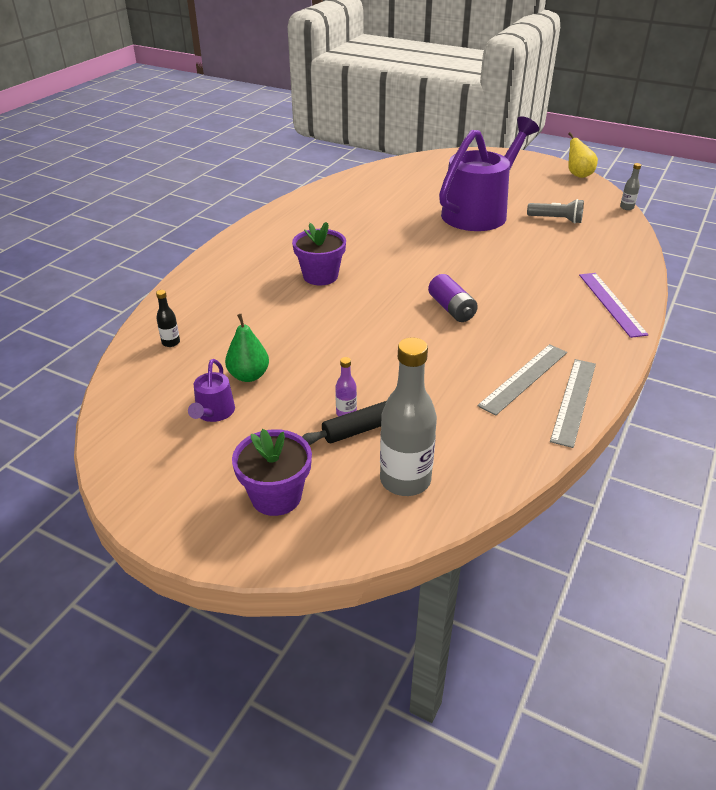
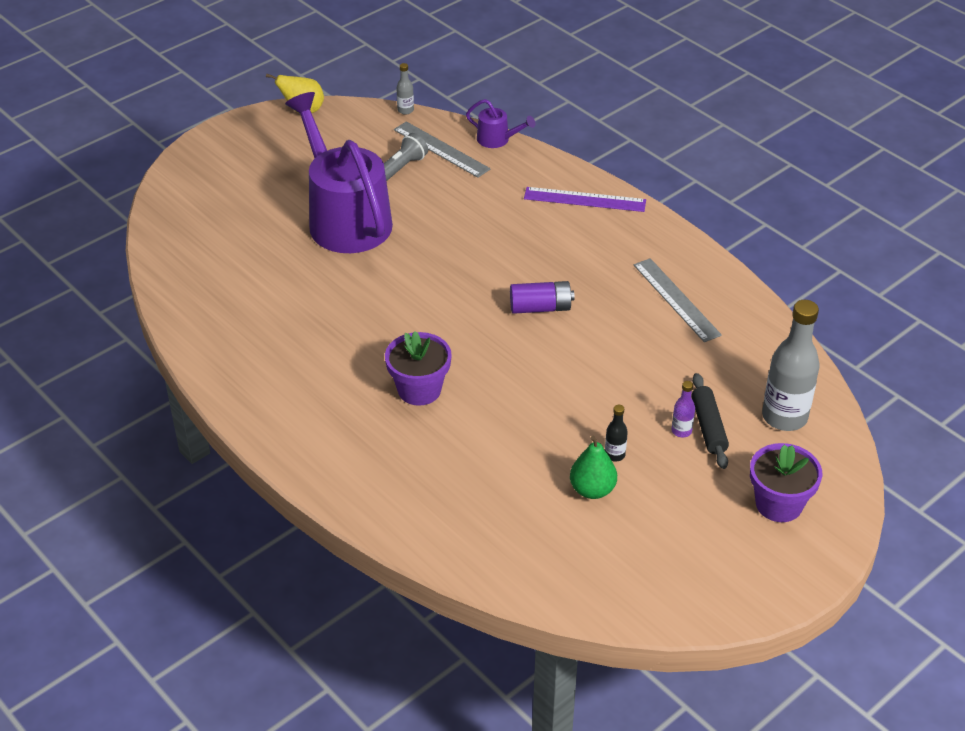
camera: 70 degrees left, 5 degrees up
(171, 342) = (499, 545): black bottle -> black bottle (614, 455)
(213, 413) = (645, 528): purple watering can -> purple watering can (497, 140)
(574, 401) = (719, 282): grey ruler -> grey ruler (441, 149)

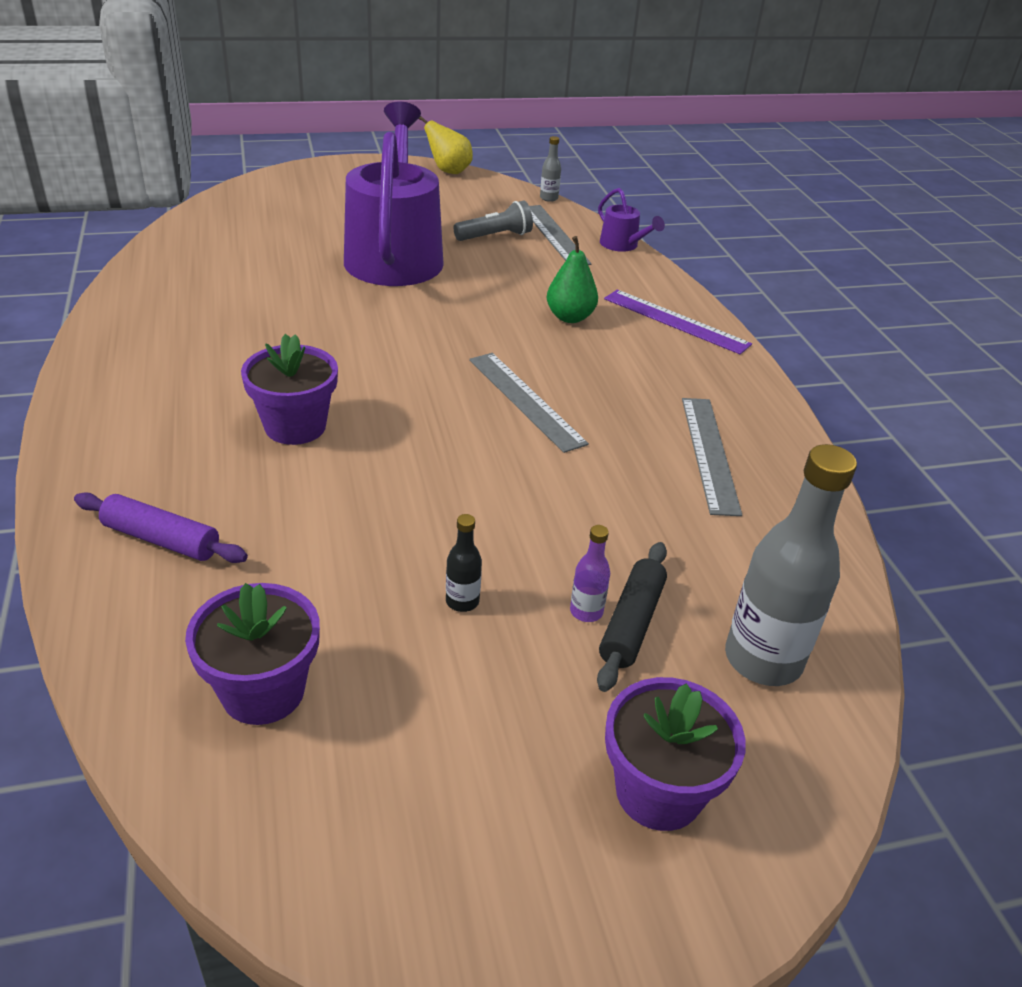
camera: 25 degrees right, 5 degrees down
(420, 495) = (161, 539): none -> purple rolling pin
(540, 308) = (525, 400): purple battery -> grey ruler
(559, 546) = (263, 691): none -> purple flower pot
(592, 490) = (387, 634): green pear -> green pear (570, 317)

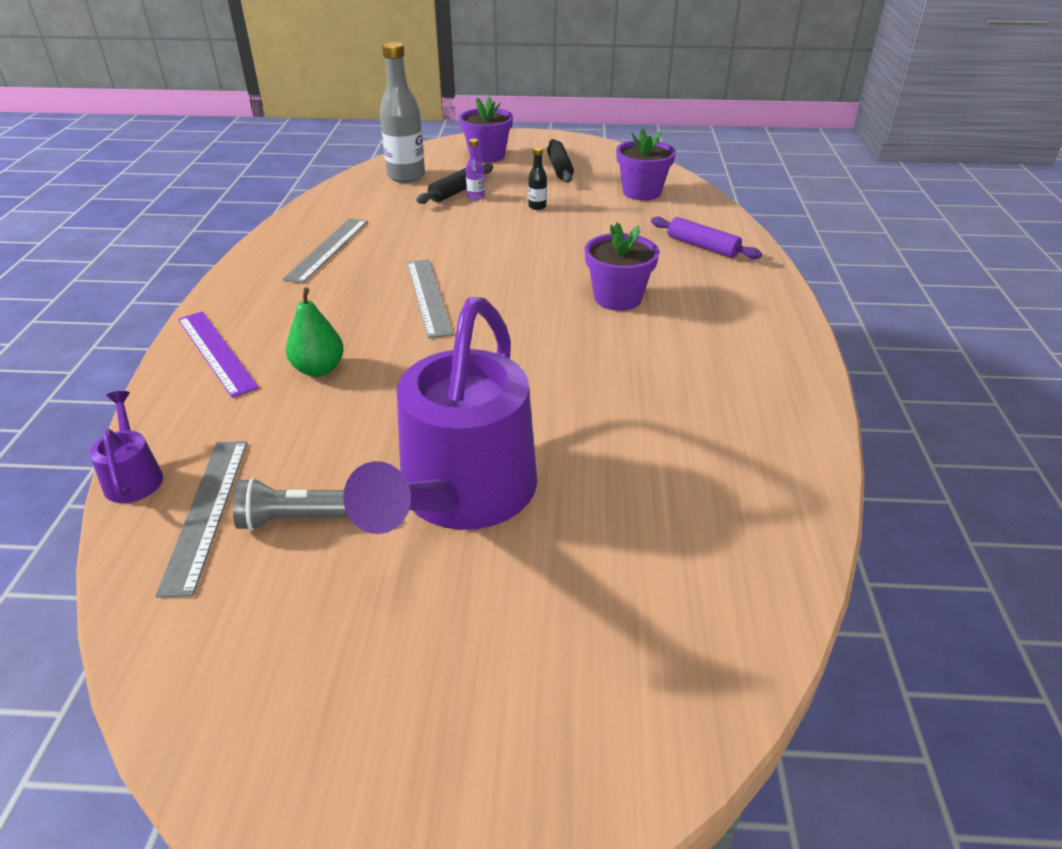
camera: 160 degrees left, 0 degrees up
(448, 171) = (225, 775): yellow pear -> none
(464, 763) = (559, 168): none -> black rolling pin
(549, 198) = (116, 623): grey bottle -> none

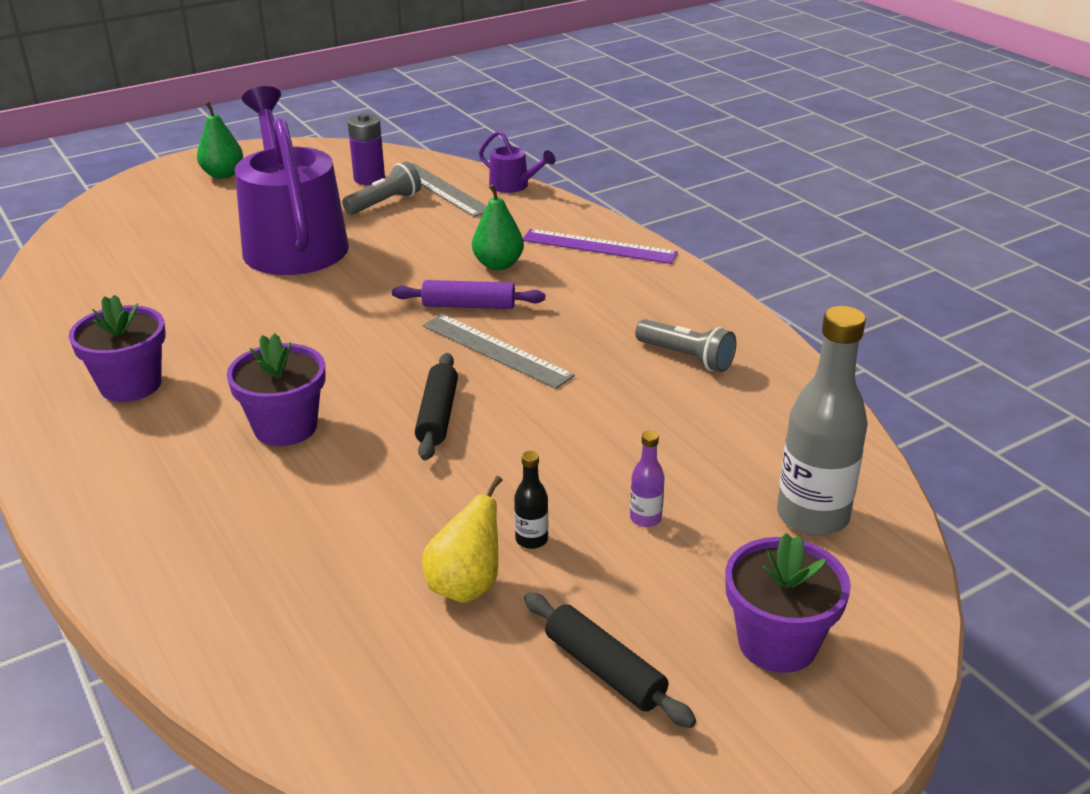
camera: 145 degrees right, 5 degrees down
(249, 591) = (369, 179): none -> purple battery
(327, 249) = (686, 357): grey ruler -> grey flashlight
(424, 743) = (223, 174): none -> green pear
(457, 192) = (689, 517): black rolling pin -> black rolling pin (437, 415)
(585, 202) = (466, 586): none -> yellow pear
(641, 192) = (390, 664): purple flower pot -> purple flower pot (131, 385)
(702, 246) = (212, 562): purple rolling pin -> purple rolling pin (469, 305)

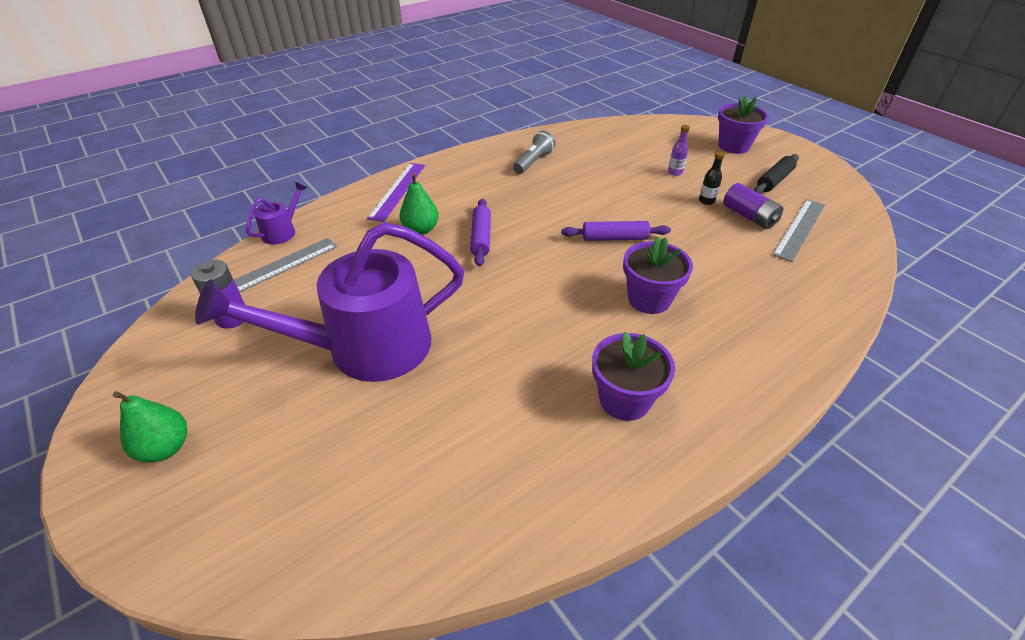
camera: 95 degrees left, 10 degrees up
(385, 203) = (294, 300): grey flashlight -> none
(437, 415) = (614, 238): black rolling pin -> purple rolling pin
(466, 586) = (749, 216): yellow pear -> purple battery
(496, 350) = (537, 222): grey ruler -> grey ruler (800, 229)
(812, 516) = (653, 136): grey bottle -> none

